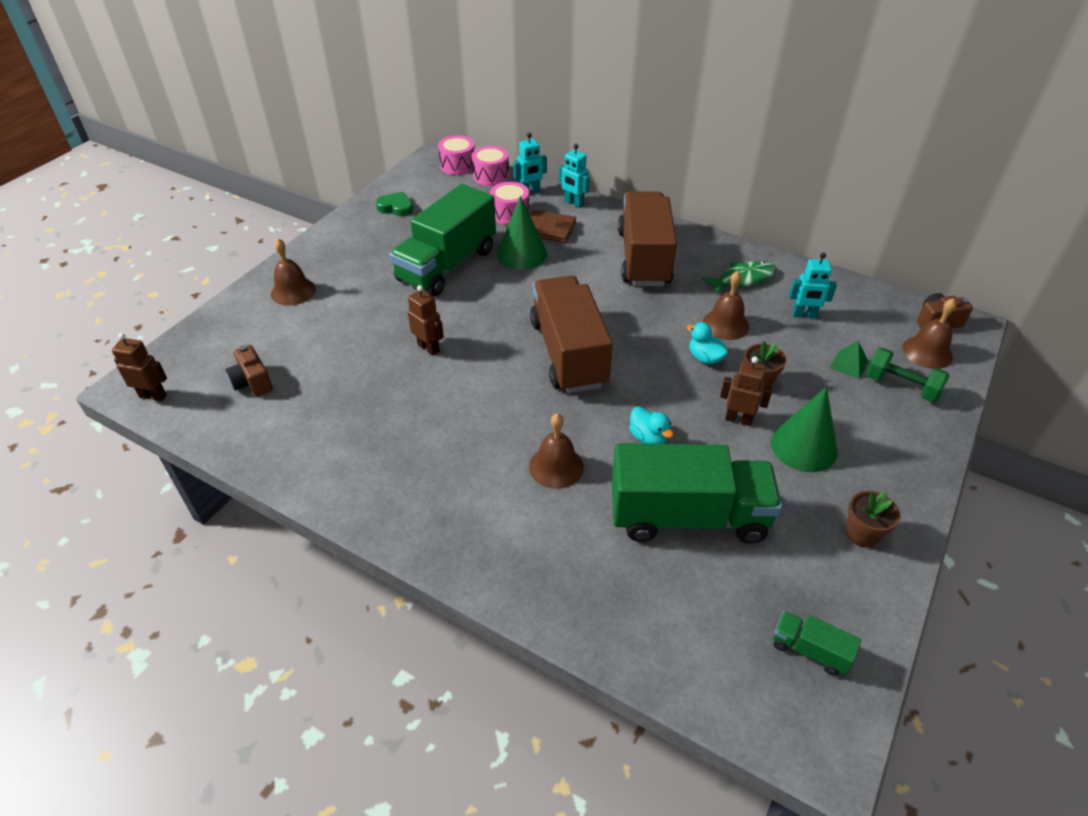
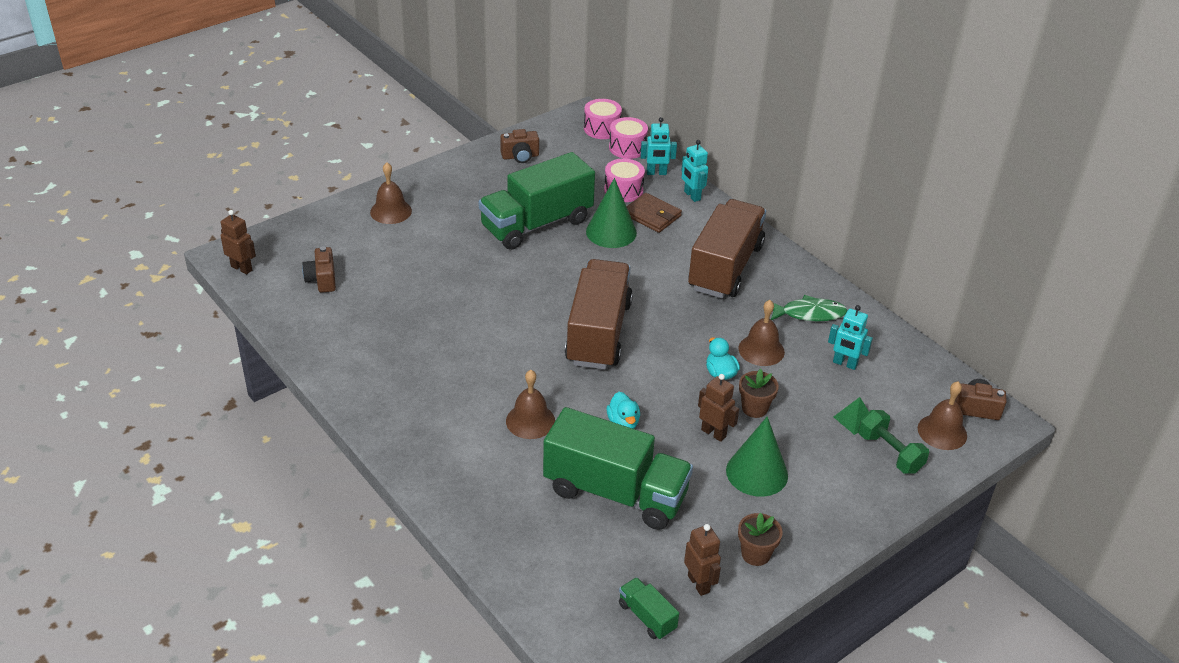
camera: 20 degrees right, 5 degrees down
(396, 207) = (520, 156): green heart -> brown camera
(428, 348) = (479, 293): brown robot -> brown robot (699, 584)

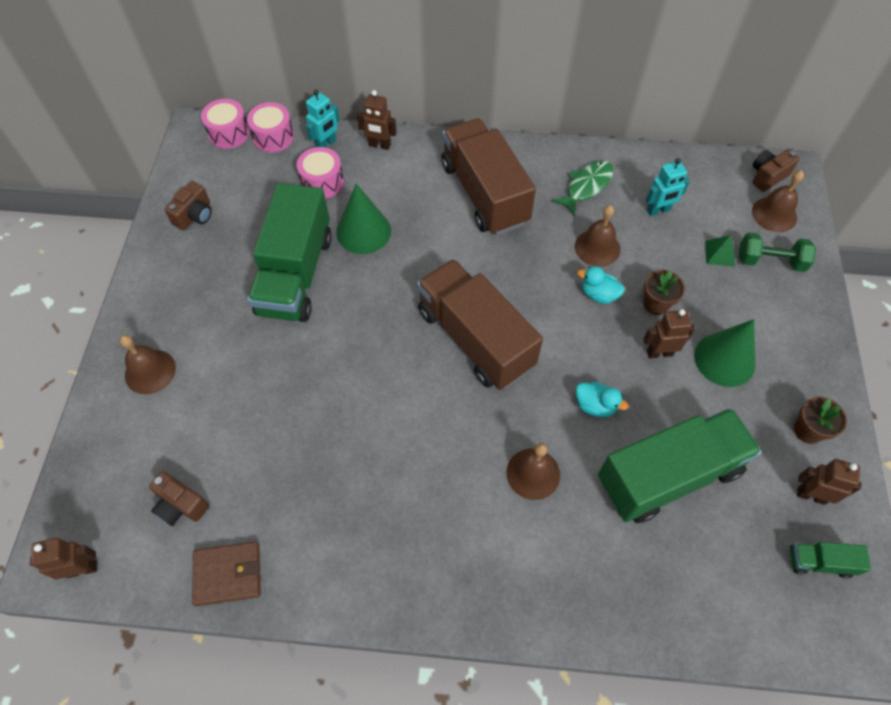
camera: 45 degrees left, 20 degrees up
(652, 215) = (374, 189): brown wallet -> brown wallet (228, 574)
(692, 196) = (379, 145): turquoise robot -> brown robot

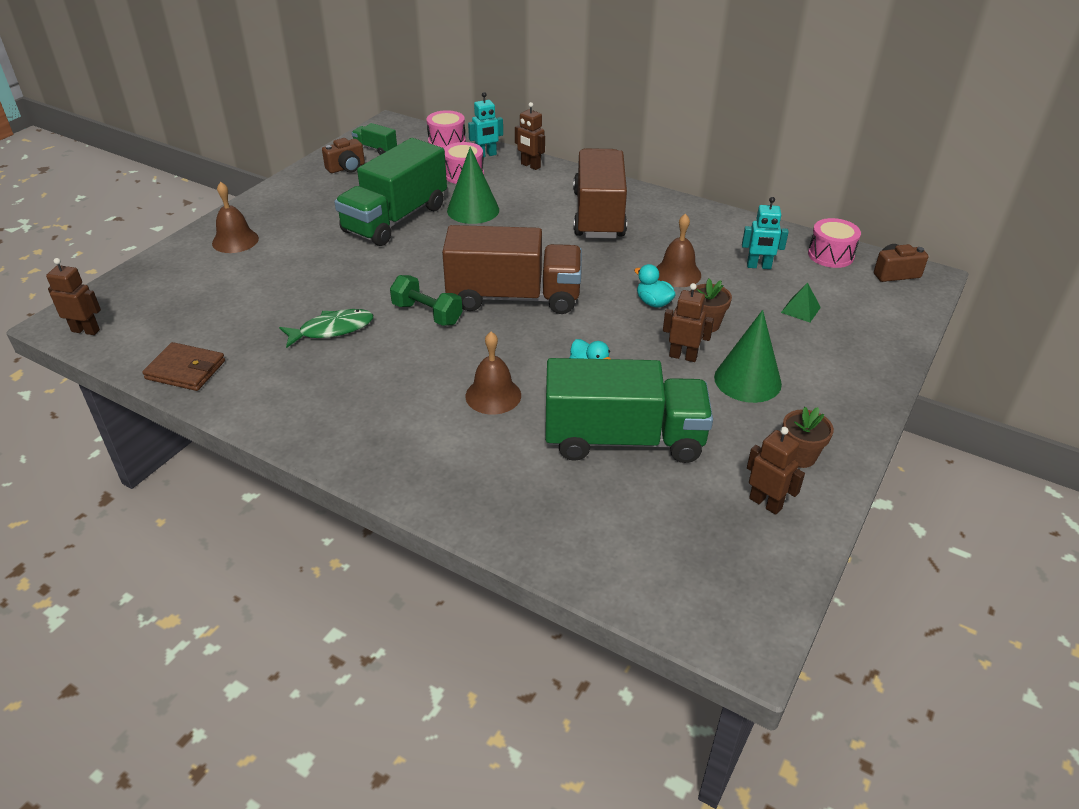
camera: 25 degrees right, 20 degrees down
(181, 505) = (188, 320): brown camera -> none
(229, 133) = (413, 131): pink drum -> pink drum (830, 255)
(475, 338) = (514, 297): brown truck -> brown truck turned 105 degrees clockwise
(586, 186) = (699, 234): green fish -> green fish (332, 330)
(770, 261) = (852, 329): green dumbbell -> green dumbbell (427, 314)
(774, 214) = (882, 299): brown bell -> none
(820, 562) = (736, 555): green truck -> green truck (375, 148)

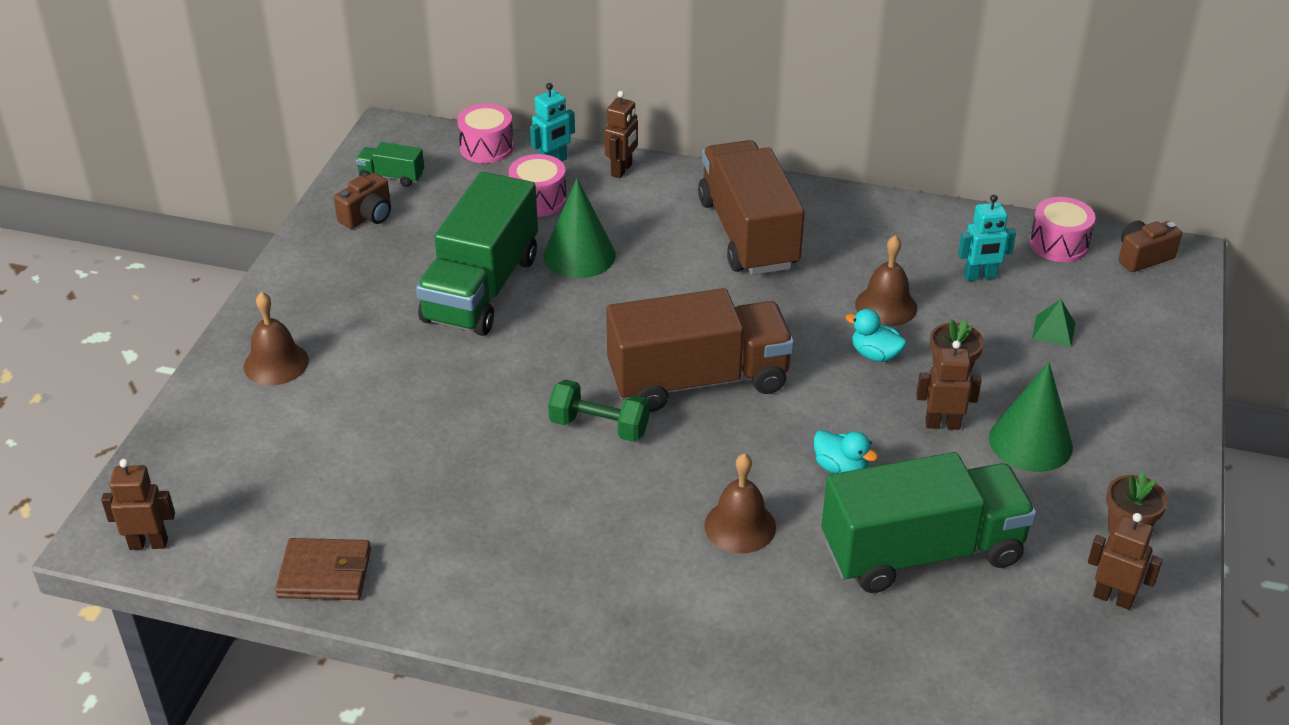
camera: 15 degrees left, 0 degrees up
(332, 330) = (487, 474): green fish -> none
(530, 166) = (622, 170): brown robot -> brown robot turned 90 degrees counterclockwise

